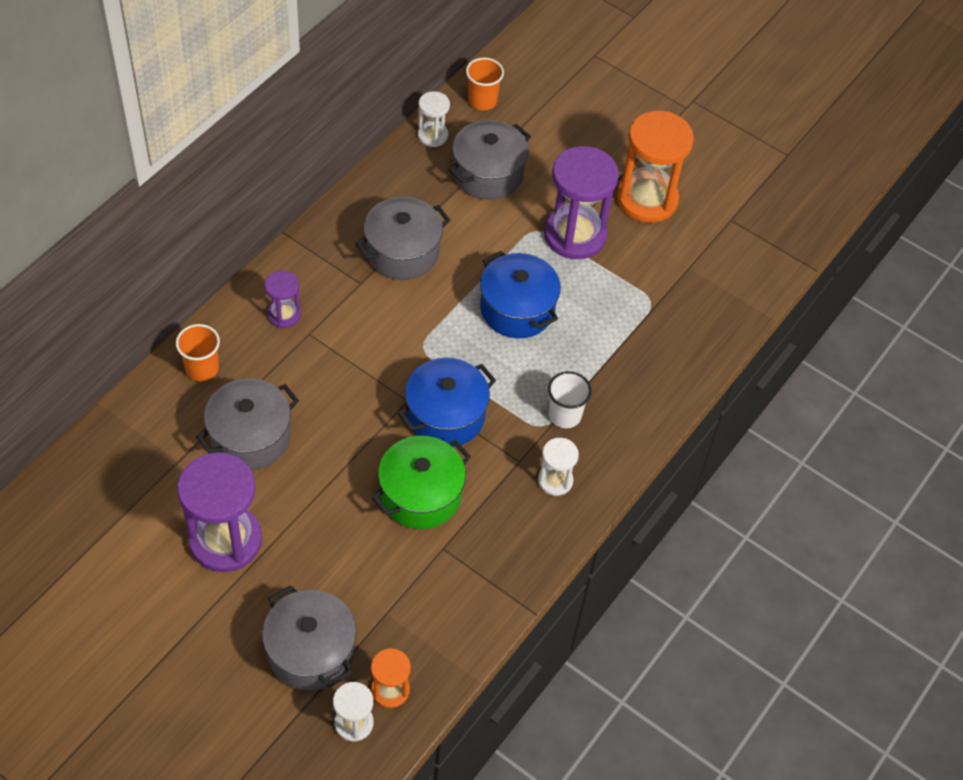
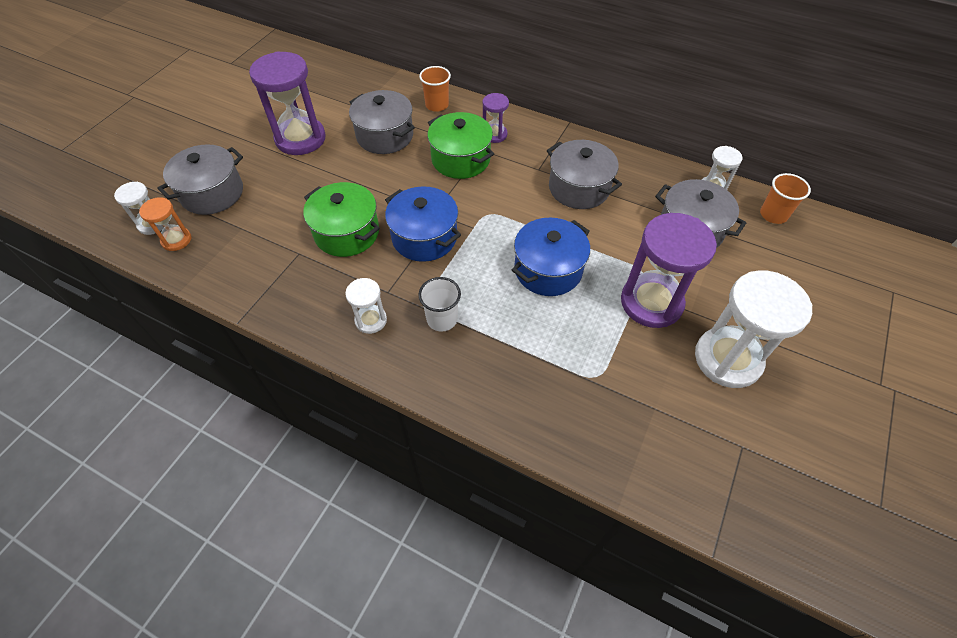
camera: 85 degrees right, 0 degrees up
(321, 359) = (460, 159): none -> green pot
(647, 199) = (727, 359): orange hourglass -> white hourglass

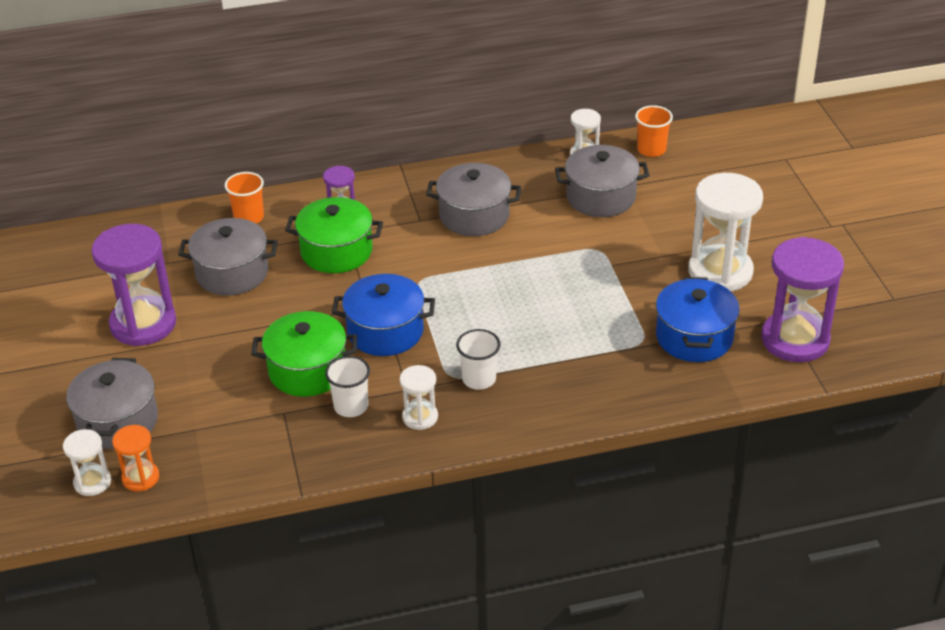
camera: 40 degrees left, 15 degrees down
(340, 278) = (351, 406): none -> white cup
(548, 270) = (522, 292): blue pot -> blue pot (694, 337)
(651, 302) = (627, 267): purple hourglass -> purple hourglass (795, 340)

